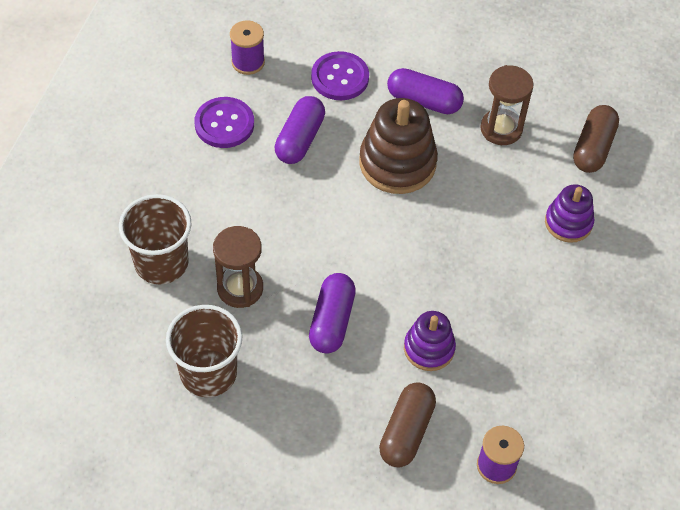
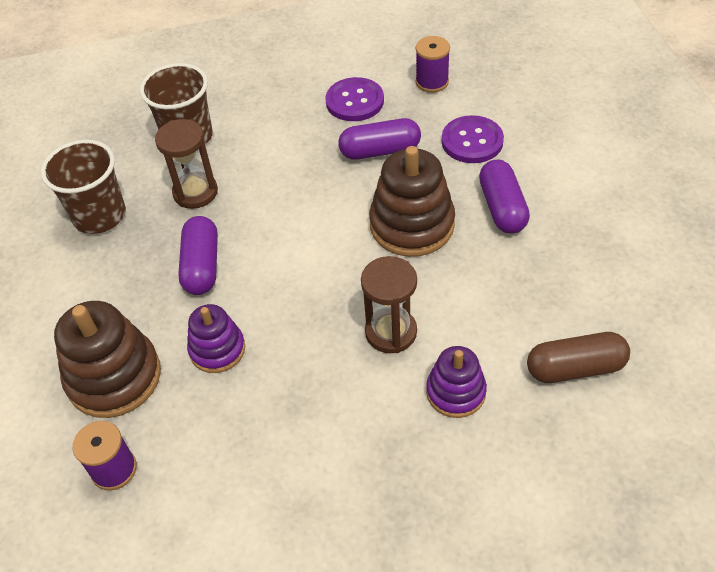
camera: 65 degrees right, 5 degrees down
(332, 321) = (202, 266): purple capsule -> purple capsule turned 75 degrees counterclockwise
(406, 432) = (114, 377): brown capsule -> brown stacking toy
(501, 129) = (525, 280): brown hourglass -> brown hourglass (391, 332)

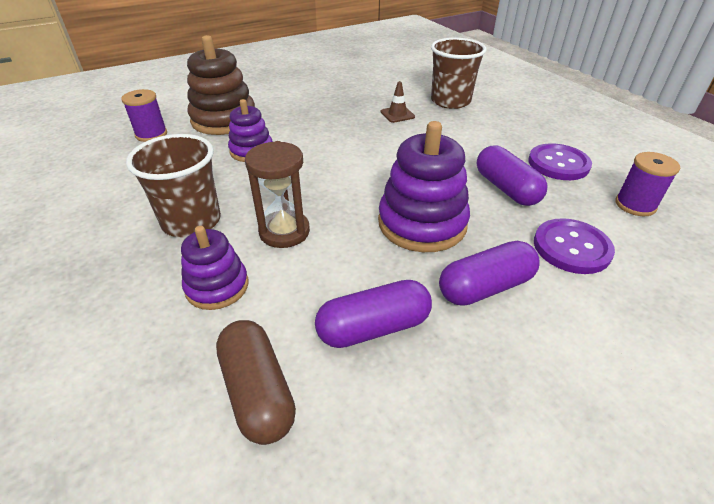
camera: 70 degrees right, 10 degrees down
(99, 215) = (357, 88): brown cup -> brown cup (191, 221)
(195, 192) = (397, 114): brown hourglass -> brown traffic cone
(202, 266) = (328, 130): purple capsule -> purple capsule (373, 327)
(412, 225) = (422, 223): brown stacking toy -> purple stacking toy

